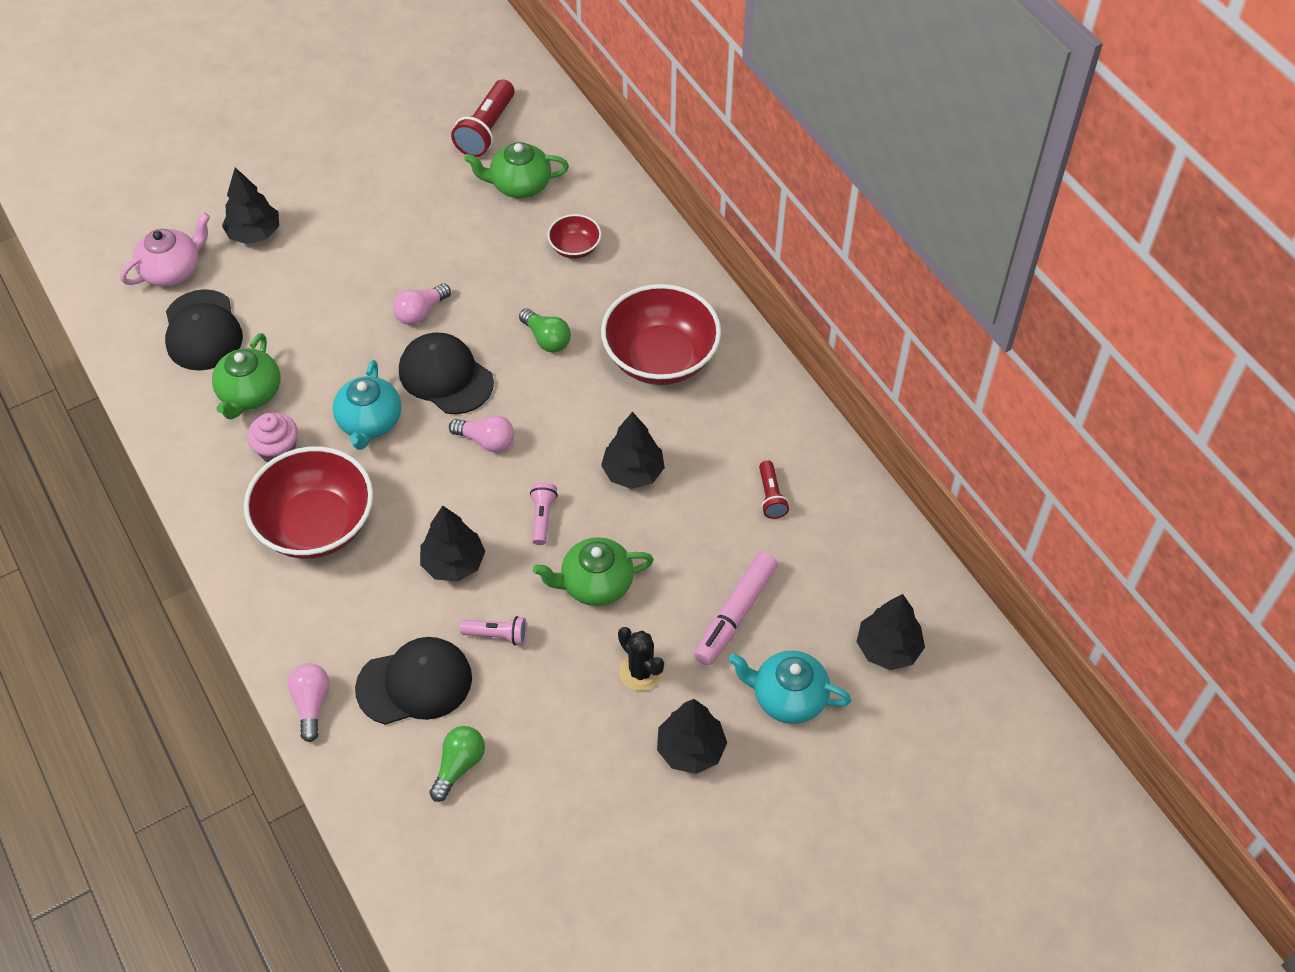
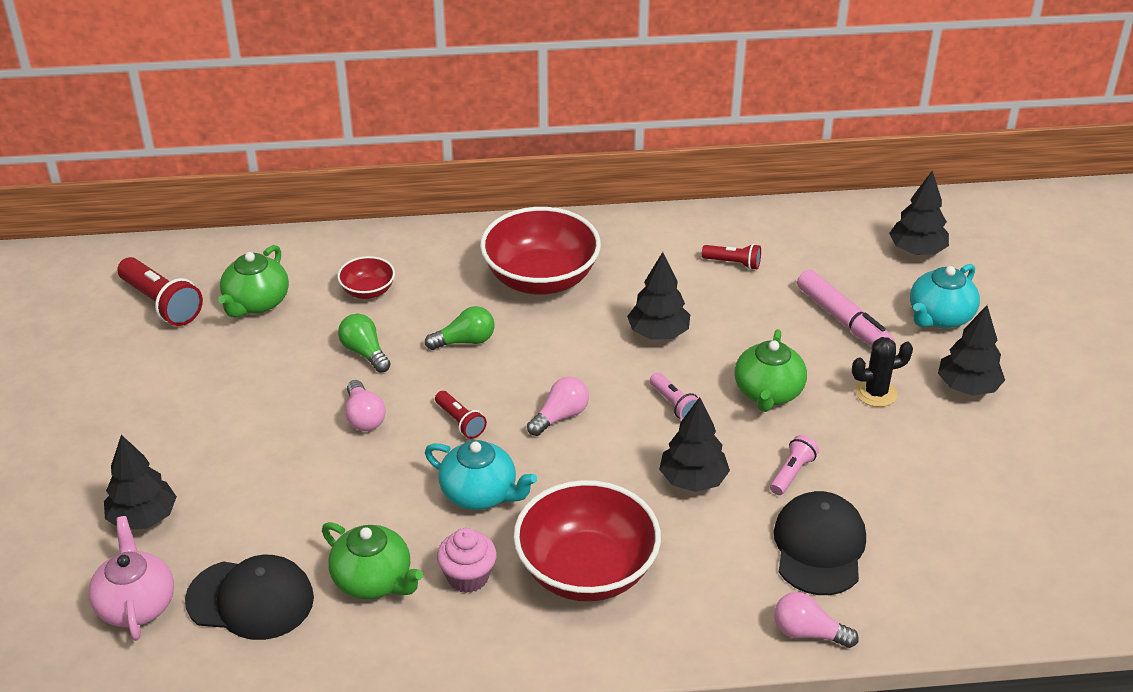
camera: 65 degrees left, 15 degrees down
(445, 376) = (460, 422): black cap -> red flashlight
(459, 766) = (926, 541): green light bulb -> green light bulb (365, 352)
(542, 517) = (674, 404): pink flashlight -> pink flashlight turned 150 degrees counterclockwise

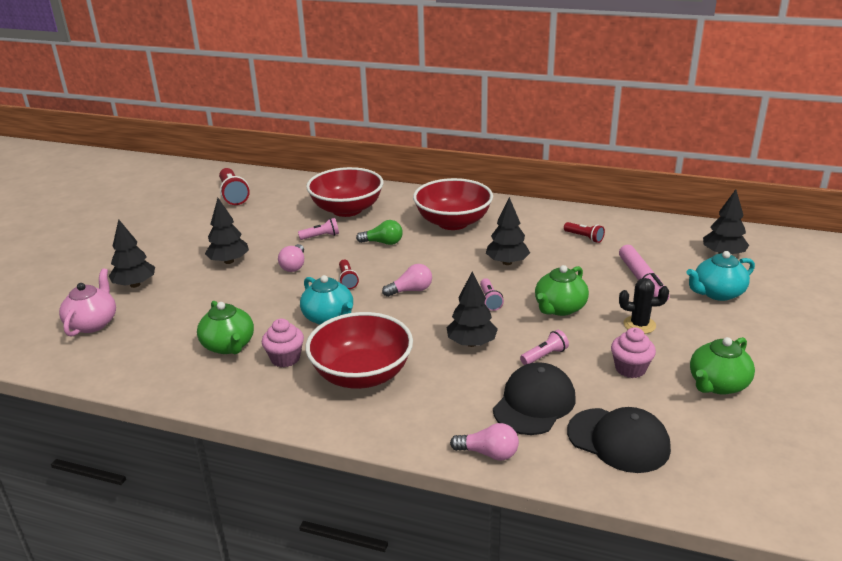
camera: 25 degrees right, 10 degrees down
(250, 599) = (153, 337): black cap -> black cap (618, 440)
(256, 303) = (282, 203): green teapot -> green teapot (717, 384)
(365, 352) = (321, 236): green light bulb -> pink flashlight
(368, 291) = (347, 209): red bowl -> red bowl, size x2.10
(808, 633) = (488, 453): pink light bulb -> pink light bulb turned 150 degrees clockwise
(899, 463) = (630, 368): none -> pink cupcake
(967, 387) = (714, 337): black tree -> black tree (229, 261)

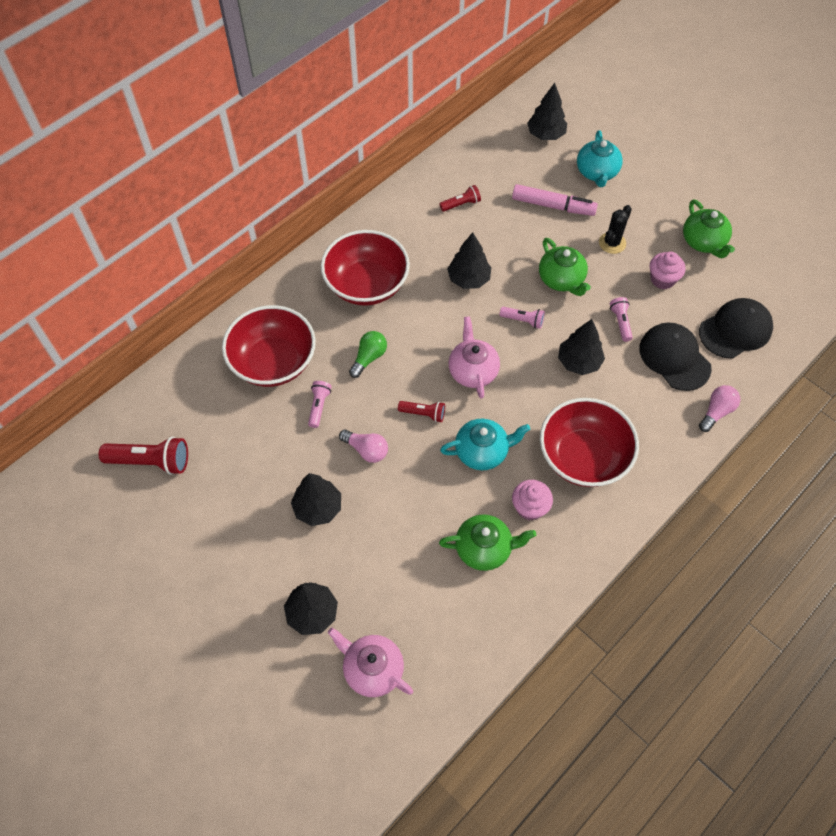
camera: 65 degrees left, 30 degrees up
(410, 290) = (472, 371): pink light bulb -> pink teapot

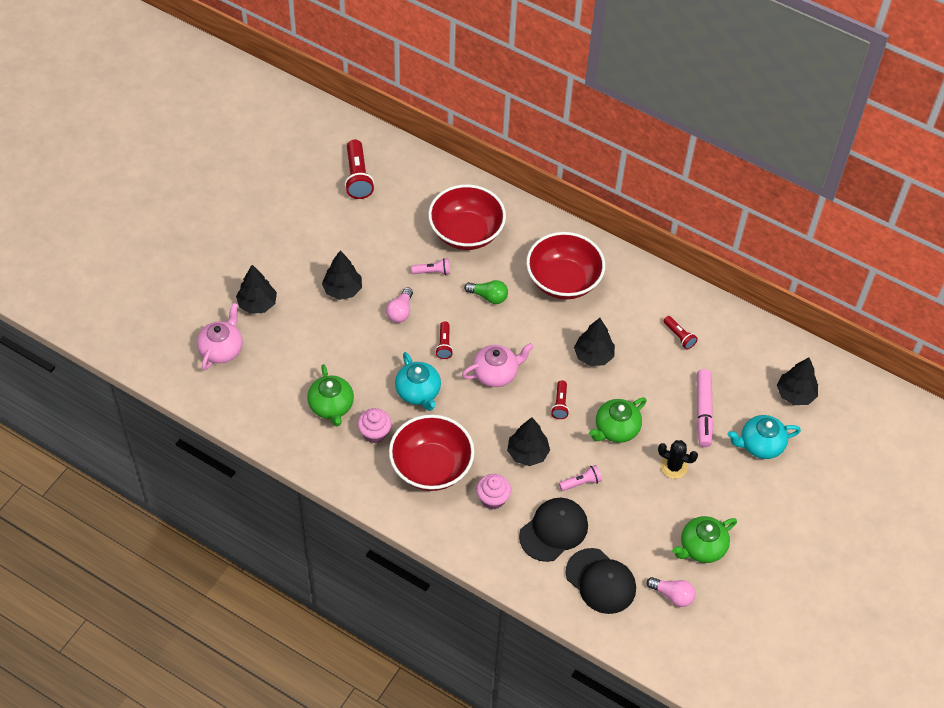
camera: 75 degrees right, 5 degrees down
(523, 321) = (560, 404): pink flashlight -> red flashlight
(662, 279) = (642, 514): pink cupcake -> pink cupcake (493, 499)
(716, 412) = (503, 569): pink light bulb -> pink light bulb (672, 595)

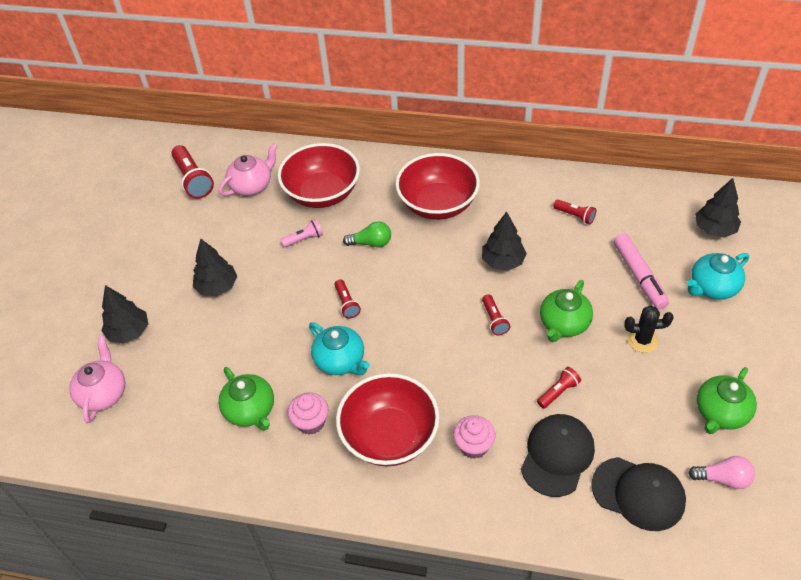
camera: 15 degrees left, 5 degrees down
(400, 311) = (287, 287): pink light bulb -> none
(496, 373) = (413, 313): pink teapot -> pink teapot (252, 185)
(527, 453) = (486, 382): black tree -> none
(581, 482) = (558, 392): pink flashlight -> red flashlight

